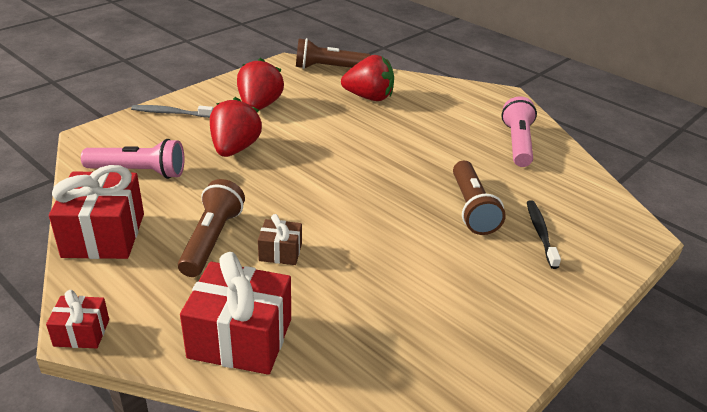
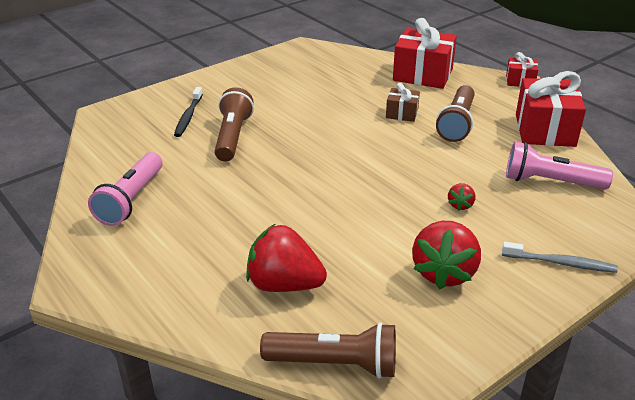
camera: 170 degrees left, 0 degrees up
(235, 149) = (460, 205): red strawberry -> red strawberry, size x0.46

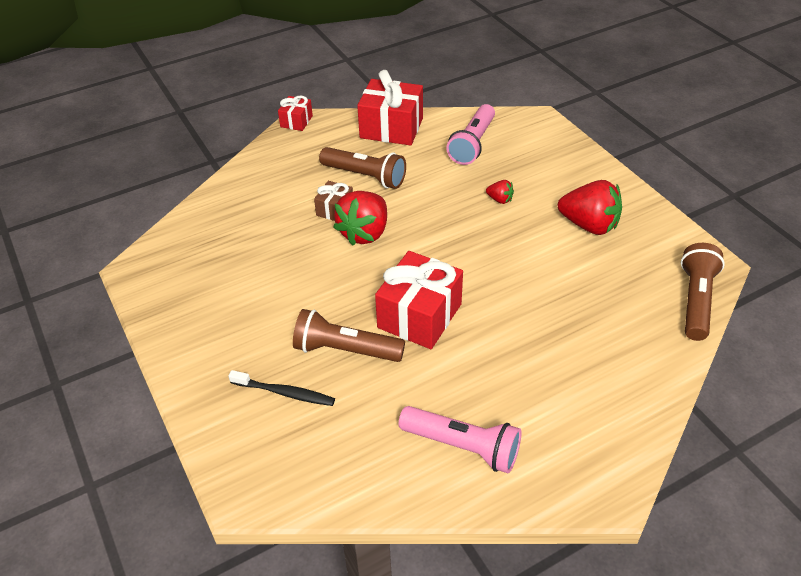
camera: 80 degrees left, 10 degrees up
(284, 285) = (606, 323): red strawberry -> red strawberry (364, 233)
(423, 75) = (256, 181): red gift -> red gift (419, 316)
(560, 263) = (577, 164): grey toothbrush -> none

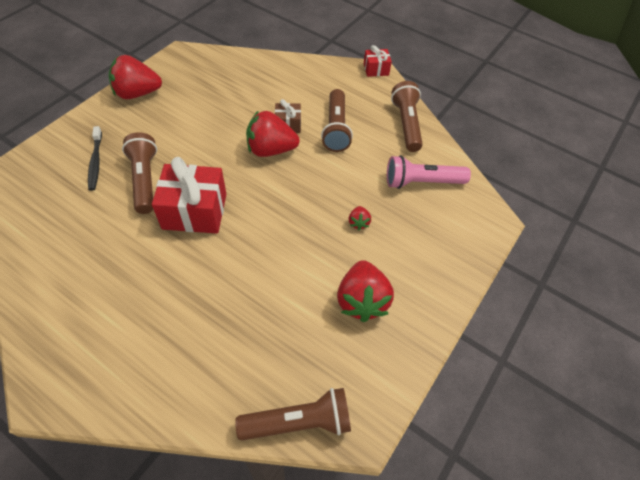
camera: 60 degrees right, 10 degrees up
(182, 328) = (137, 93): none -> red strawberry
(391, 128) = (406, 124): red gift -> brown flashlight
(463, 447) = (70, 279): pink flashlight -> none

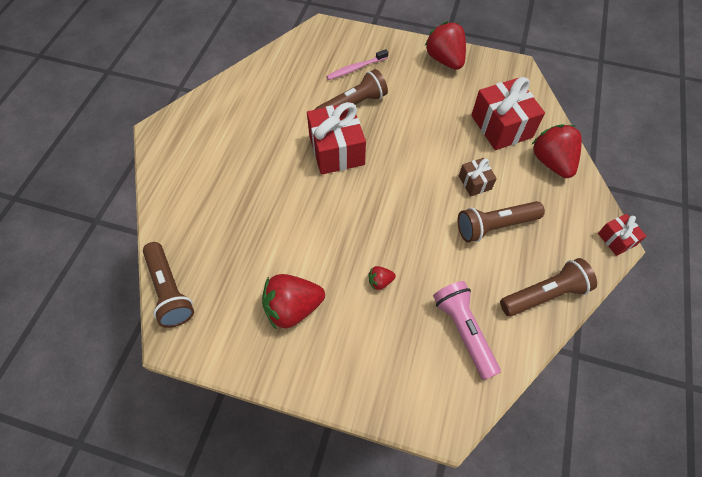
camera: 75 degrees right, 5 degrees up
(96, 162) = (356, 68): black toothbrush -> pink toothbrush
(239, 87) = (501, 126): none -> red gift
(270, 150) = (434, 179): red strawberry -> red strawberry (552, 162)

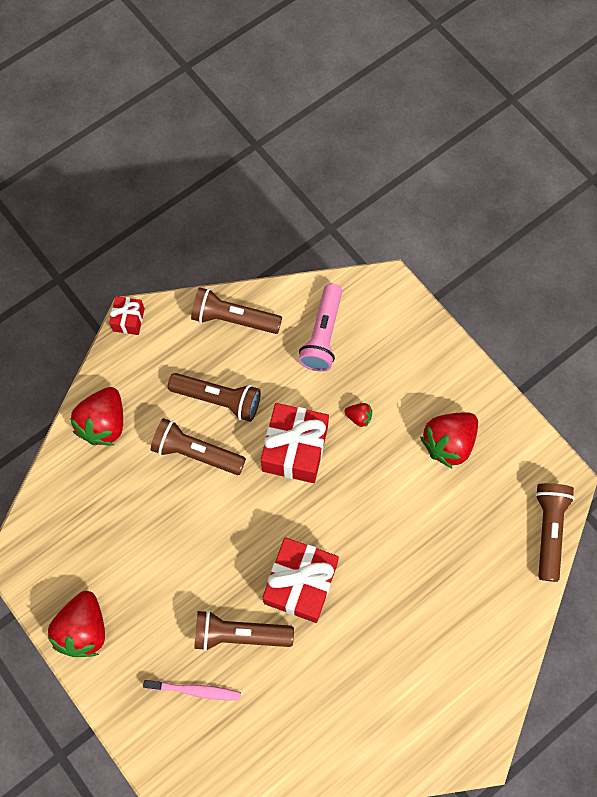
camera: 145 degrees left, 10 degrees up
(293, 308) = (448, 443): red strawberry -> red strawberry turned 120 degrees clockwise
(475, 182) = (196, 452): brown gift -> brown flashlight
(501, 126) = (110, 496): red gift -> red gift (295, 449)

